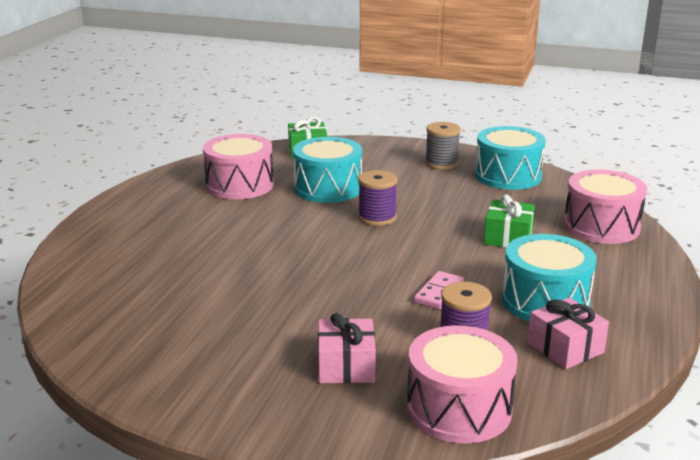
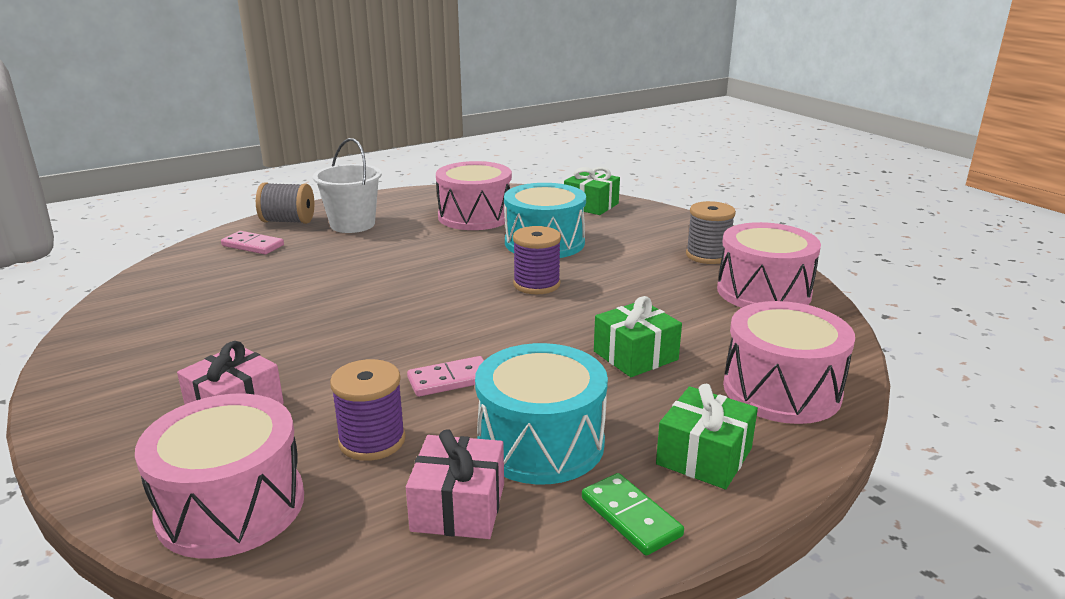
camera: 40 degrees right, 0 degrees up
(89, 238) = (288, 221): none -> grey spool
(103, 267) = (253, 245): none -> pink domino
(154, 222) = (352, 224): none -> white bucket
(508, 176) = (763, 292): turquoise drum -> pink drum
(622, 272) = (704, 456): none -> green gift
(640, 313) = (631, 517): none -> green domino

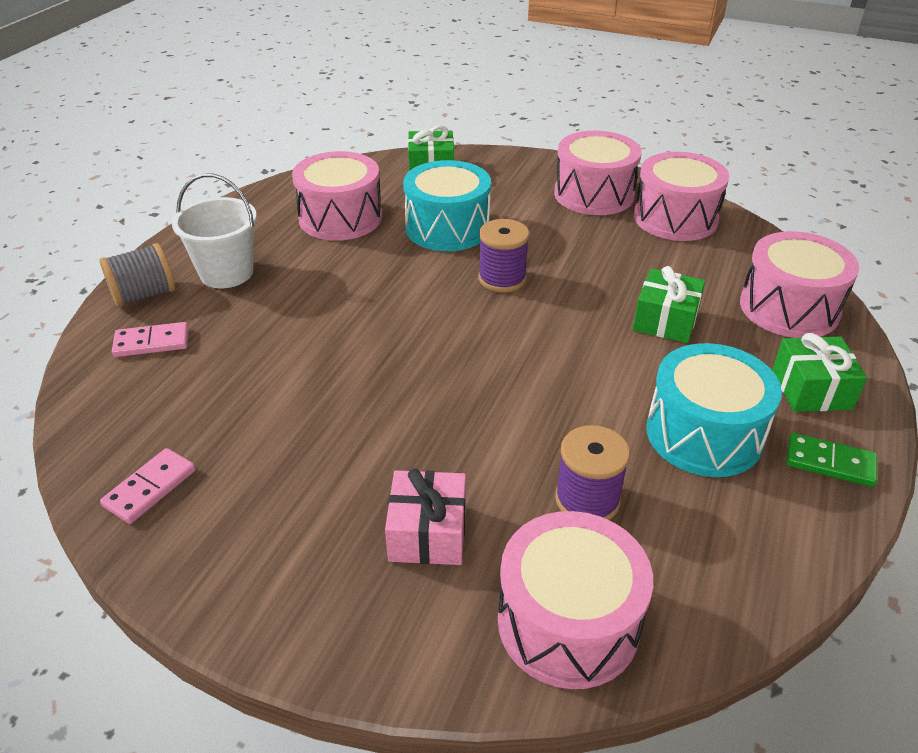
camera: 35 degrees left, 15 degrees up
(450, 380) = (565, 410): pink domino -> pink domino (150, 488)
(458, 507) = (723, 519): pink gift -> none
(707, 255) = (594, 194): grey spool -> pink drum

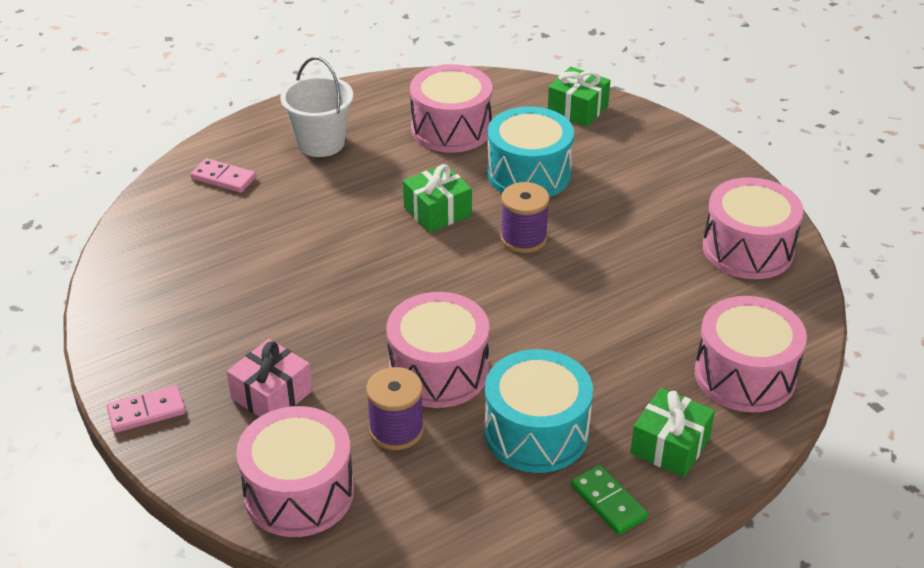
camera: 35 degrees right, 0 degrees up
(144, 295) = (250, 137): grey spool -> none
(150, 488) = (139, 281): pink domino -> pink domino (146, 411)
(594, 194) = (698, 194): pink drum -> pink drum (438, 371)
(665, 320) = (618, 334): green gift -> green gift (437, 211)

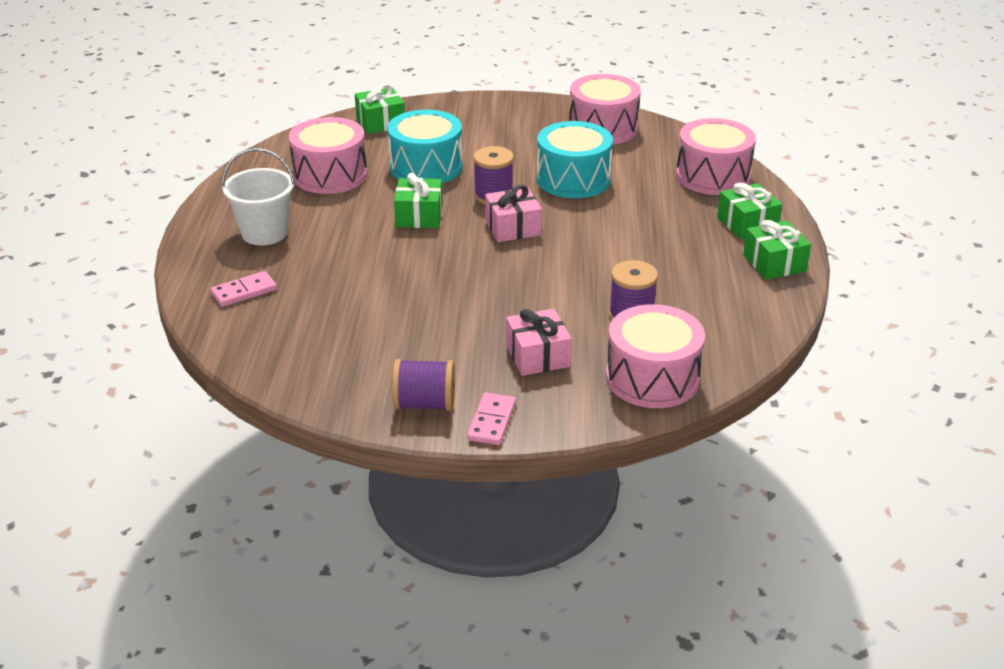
camera: 55 degrees left, 5 degrees down
(142, 358) = (424, 404): none -> purple spool
(438, 371) = (590, 278): pink drum -> none
(478, 278) = (513, 227): none -> pink gift
(536, 432) = (688, 264): turquoise drum -> turquoise drum (573, 179)
(608, 502) = (774, 263): green domino -> green gift

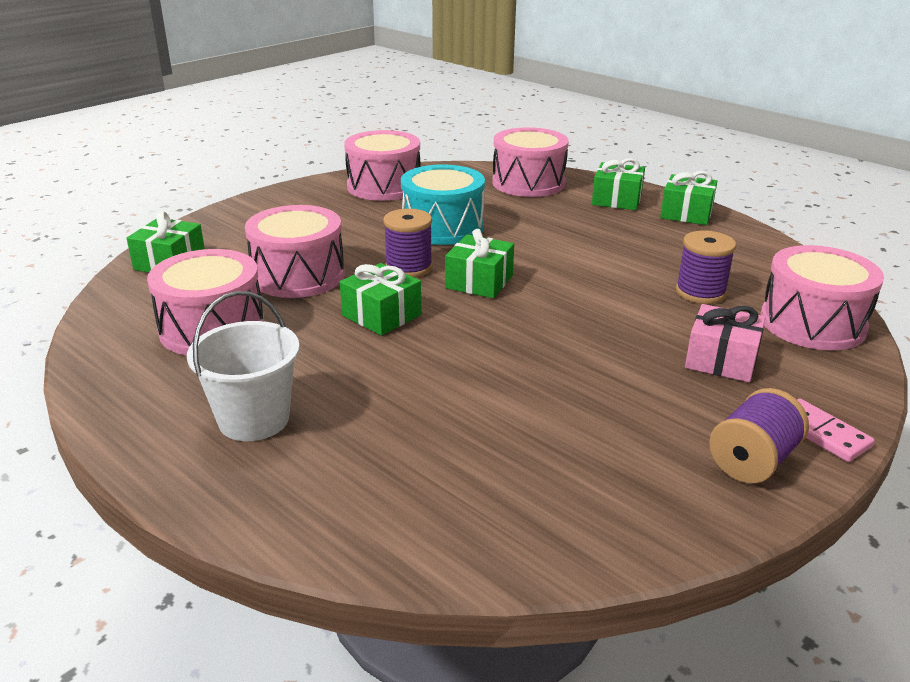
camera: 50 degrees left, 5 degrees down
(244, 291) = (360, 491): pink domino -> none
(426, 167) = (298, 275): turquoise drum -> pink drum
(513, 227) = (479, 282): pink gift -> green gift

